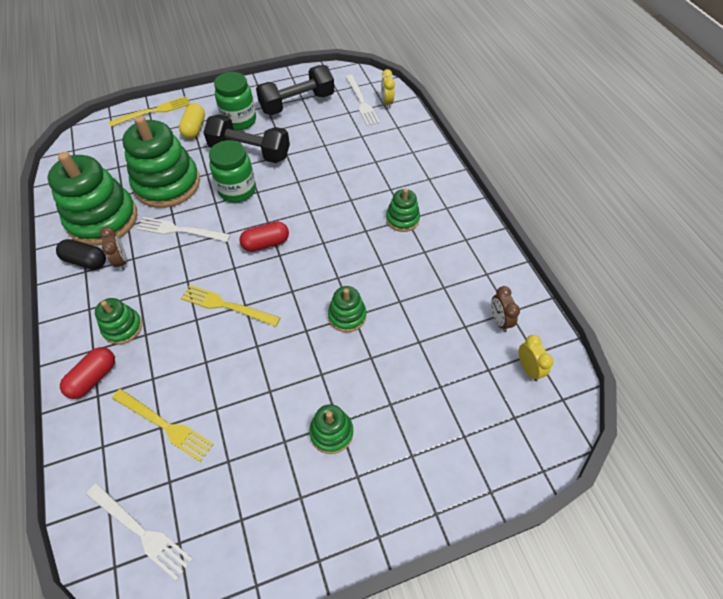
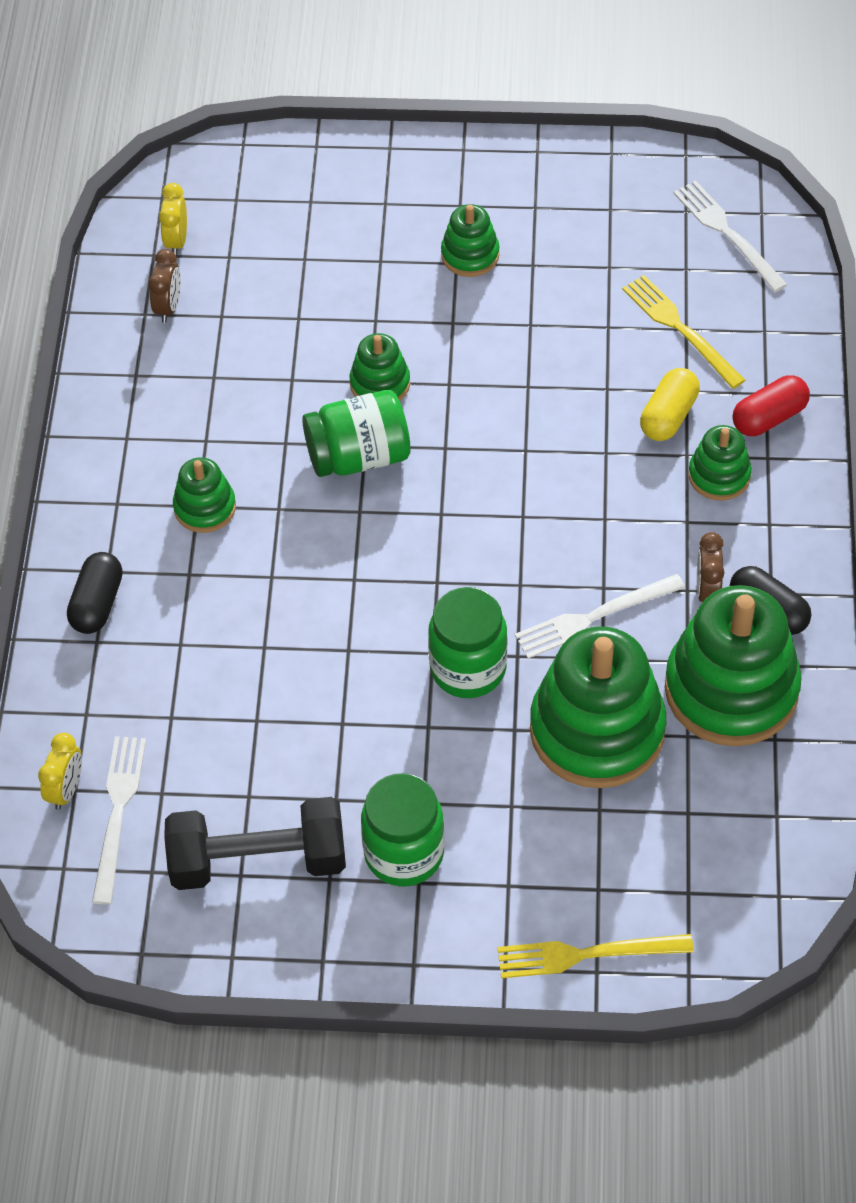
camera: 155 degrees left, 0 degrees up
(180, 230) = (594, 617): white fork -> white fork turned 120 degrees clockwise
(194, 128) = (507, 865): yellow capsule -> yellow capsule (668, 416)
(227, 306) = (553, 457): yellow fork -> none
(250, 152) = (412, 755): black dumbbell -> none
(266, 243) = (455, 541): red capsule -> none
(338, 270) = (359, 456): none -> green jar
(423, 165) = (97, 603): none -> black capsule

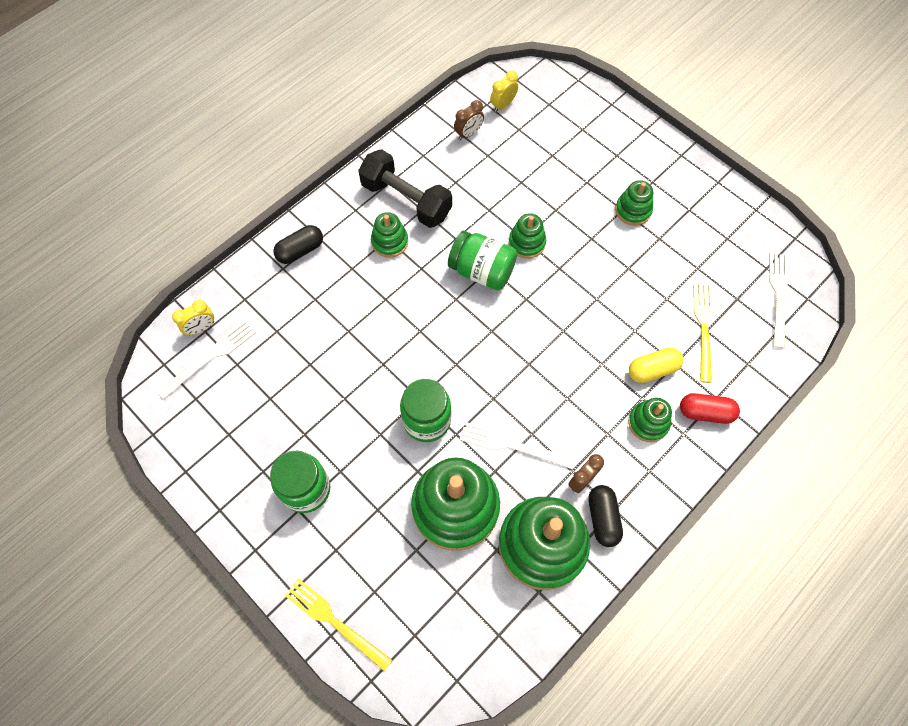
camera: 40 degrees right, 10 degrees up
(258, 860) = (242, 434): black dumbbell -> black dumbbell (406, 200)

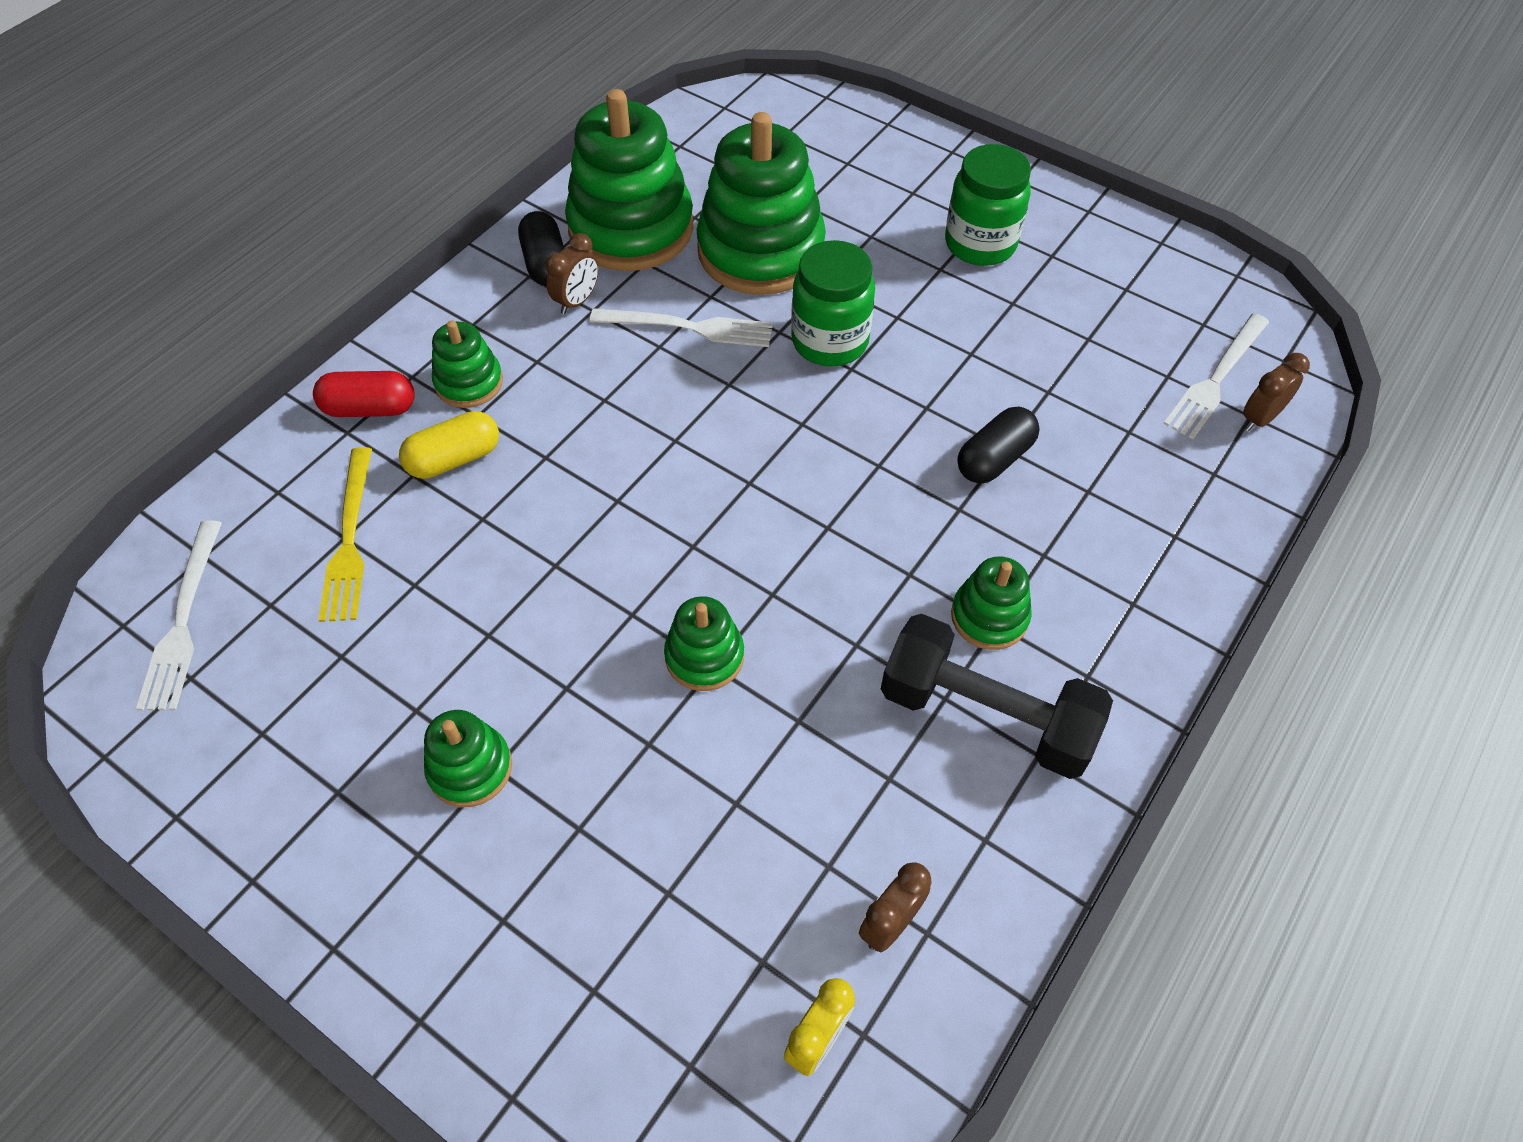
camera: 170 degrees right, 10 degrees down
(201, 328) = (1259, 418): yellow clock -> brown clock
(300, 250) = (1158, 573): black capsule -> black capsule (994, 459)
(335, 622) = (886, 133): yellow fork -> none
(482, 271) = (787, 585): green jar -> none

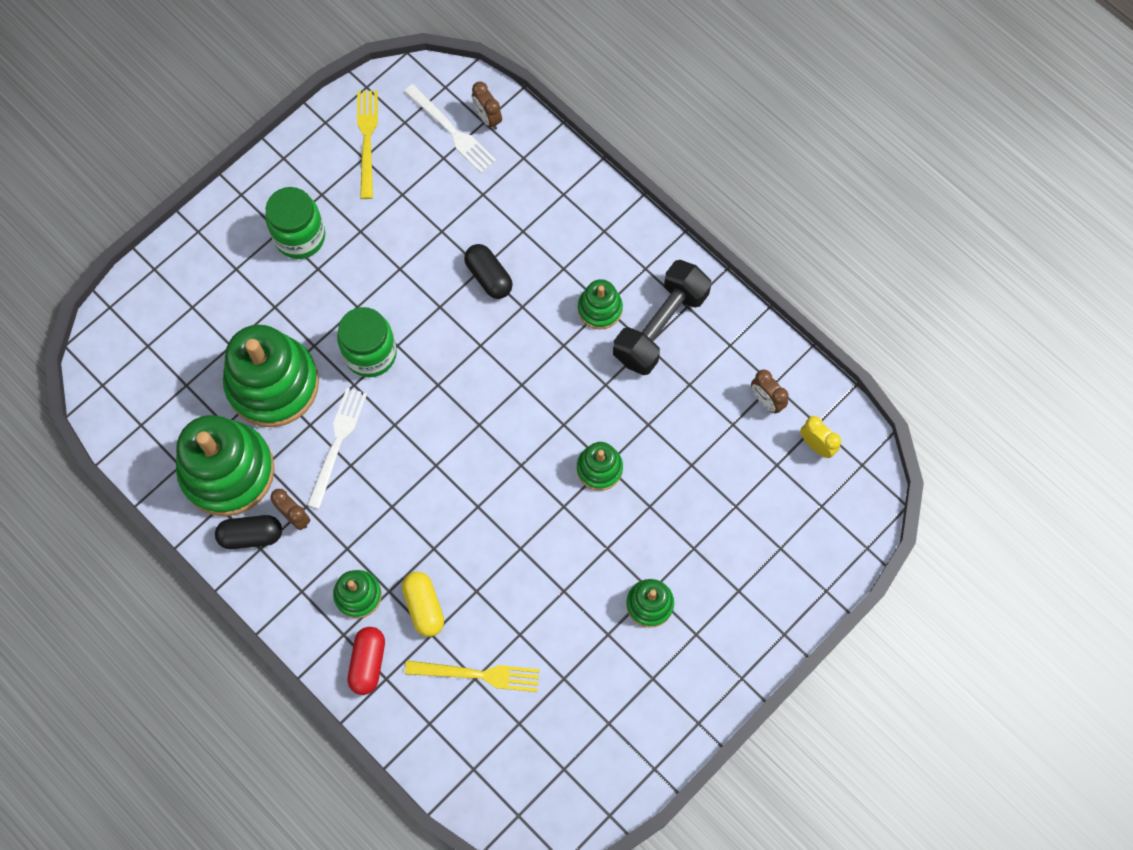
camera: 80 degrees left, 15 degrees up
(183, 620) = (521, 777): white fork -> none
(1155, 288) = (367, 140): none -> yellow fork

